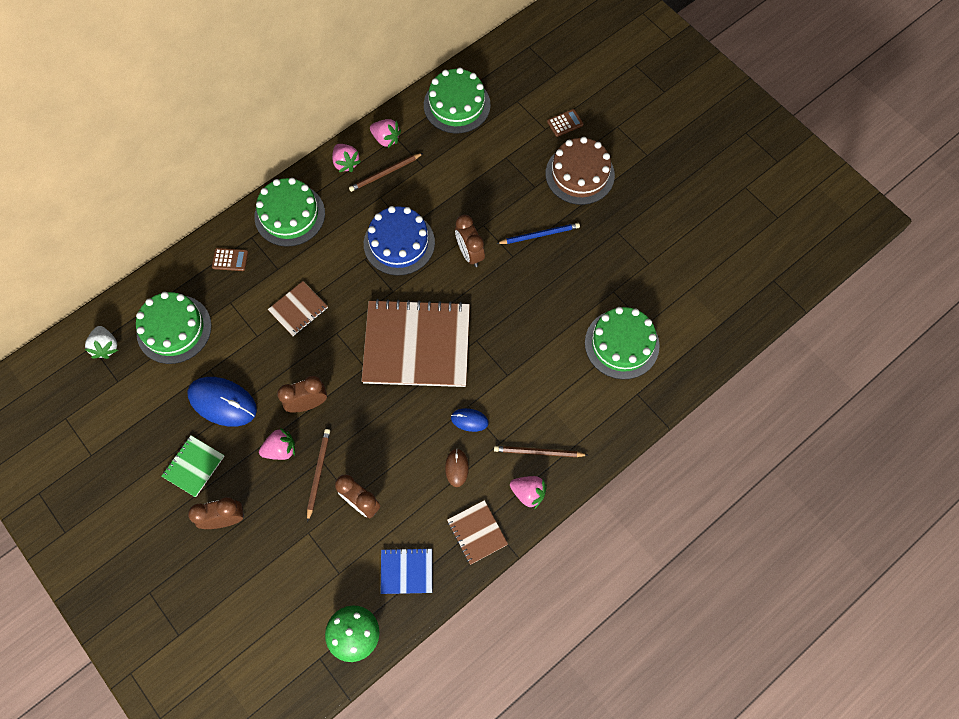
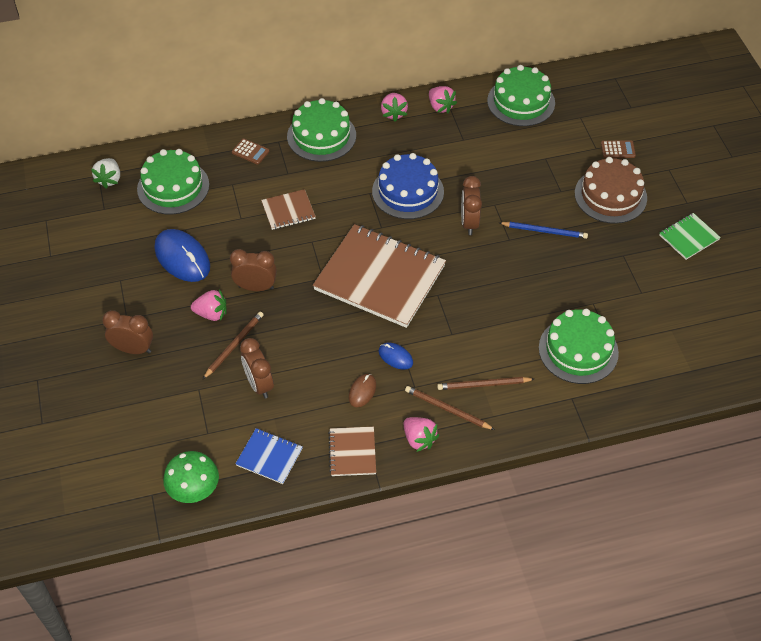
camera: 25 degrees right, 15 degrees down
(193, 466) = (130, 297): green notebook -> green notebook (688, 237)
(385, 173) = (425, 133): brown pencil -> brown pencil (483, 385)

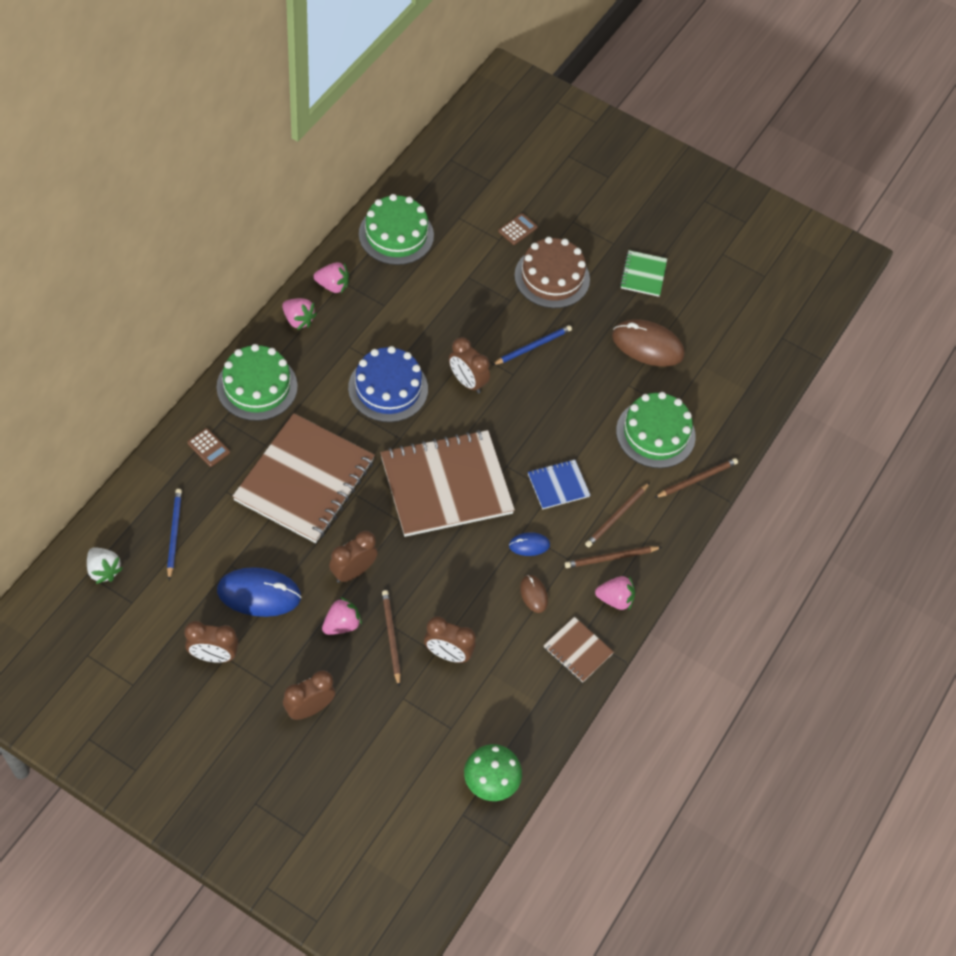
camera: 50 degrees left, 5 degrees up
(114, 274) = (213, 656): none -> brown clock
(173, 187) = (174, 533): green cake -> blue pencil
(250, 152) = (208, 448): brown calculator -> brown calculator turned 60 degrees clockwise
(269, 457) = (520, 706): blue notebook -> blue notebook (558, 485)
(288, 211) = (305, 480): brown notebook -> brown notebook, size x2.19
(578, 404) = (697, 479): none -> brown pencil
(639, 287) = (647, 345): none -> brown mouse

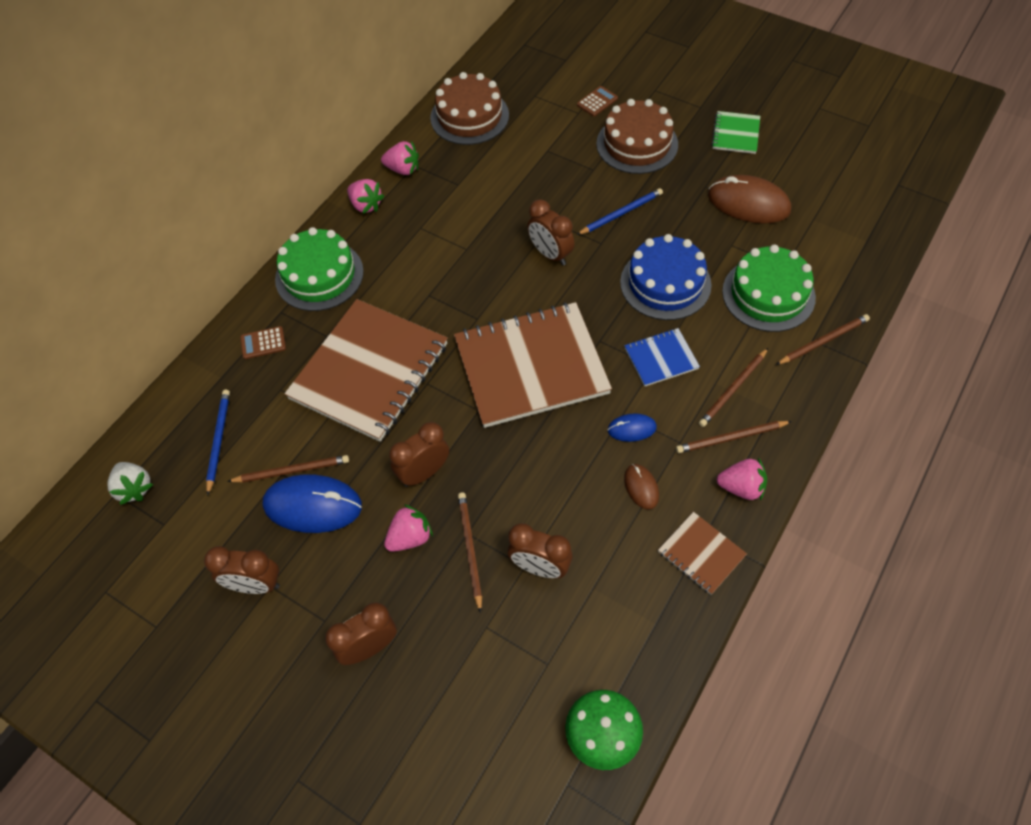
camera: 10 degrees right, 0 degrees up
(208, 448) = (263, 343): brown calculator -> brown calculator turned 120 degrees clockwise
(240, 563) = (292, 471): none -> brown pencil
(388, 388) = (463, 267): blue cake -> blue cake (665, 283)
(396, 235) = (469, 116): green cake -> brown cake

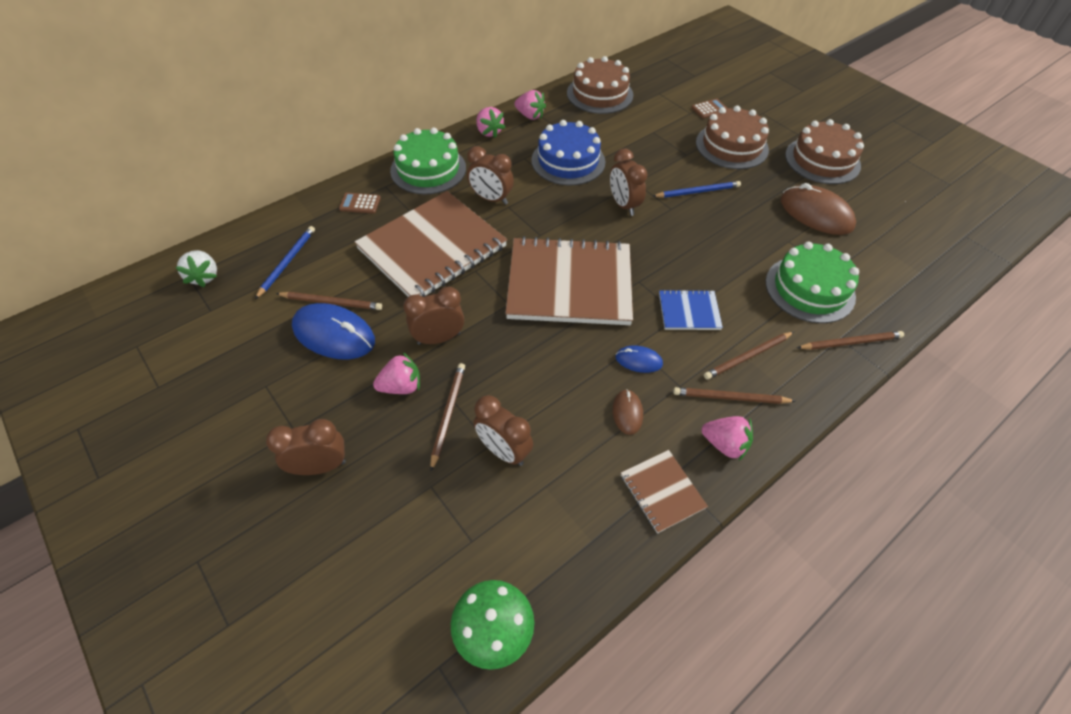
camera: 15 degrees right, 5 degrees down
(255, 584) = (254, 381): brown clock -> brown clock (491, 199)
(665, 283) = (716, 254): blue cake -> blue cake (568, 161)
(735, 134) = (822, 160): green notebook -> brown cake

